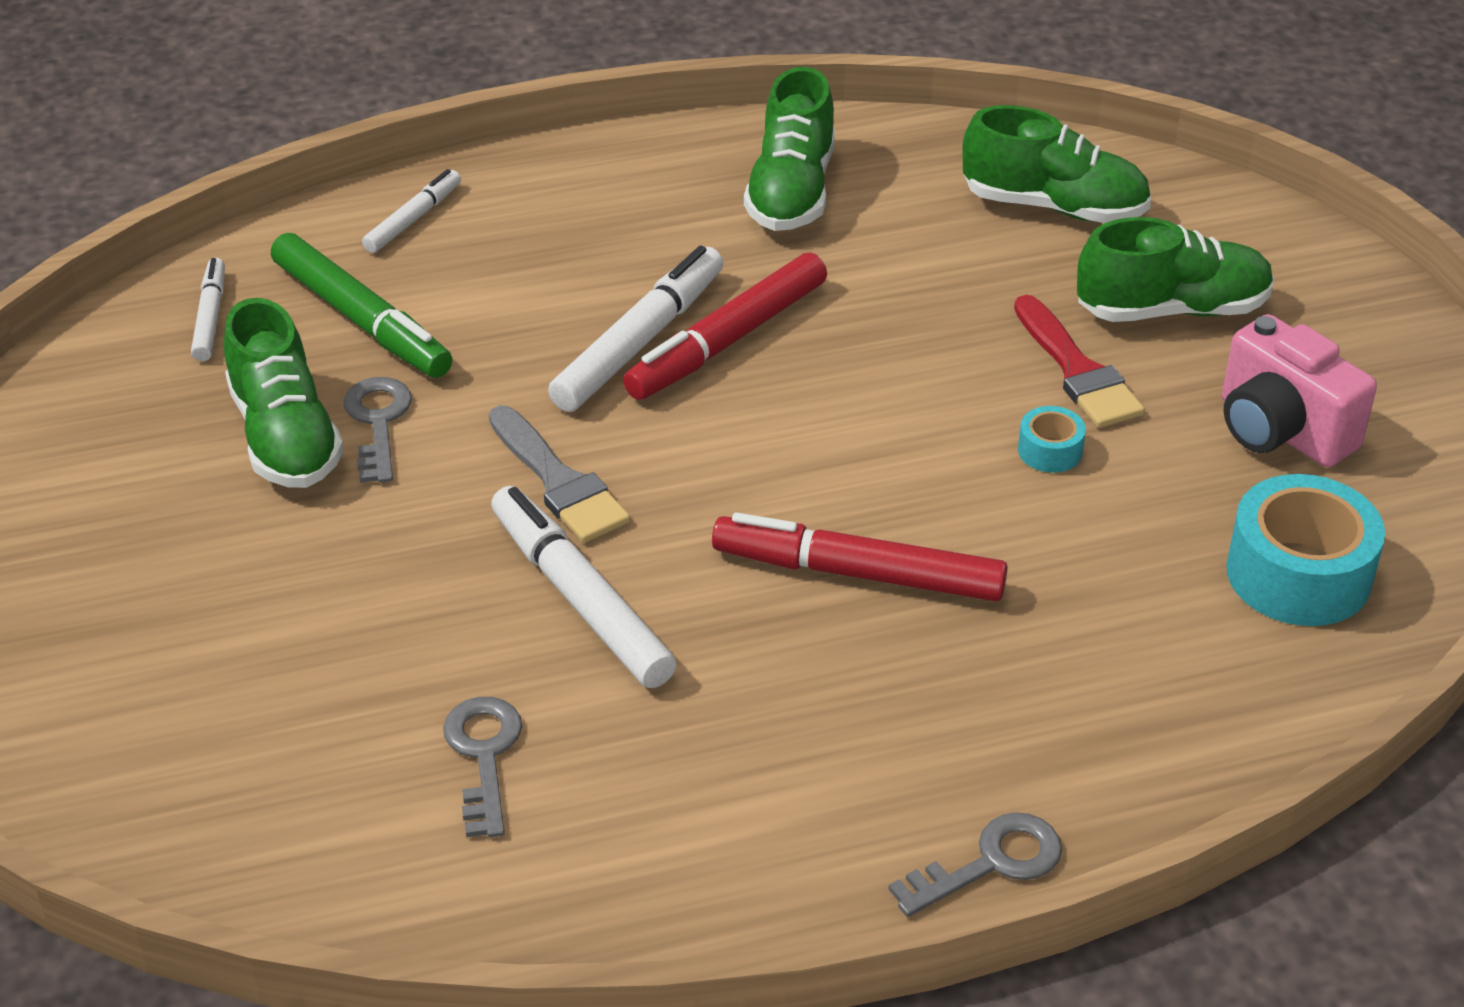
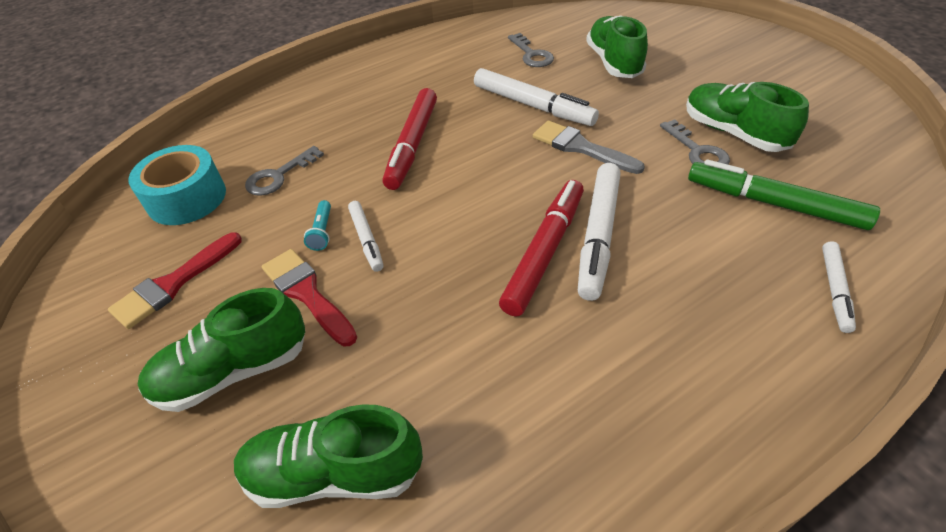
camera: 165 degrees right, 5 degrees up
(210, 317) = (859, 181): white marker -> white marker (366, 239)
(791, 192) = (576, 415): green shoe -> green shoe (613, 62)
(858, 573) = (412, 145): red marker -> red marker turned 105 degrees clockwise
(991, 863) = (333, 70): grey key -> grey key (279, 176)
(1050, 450) = (322, 232): turquoise tape -> turquoise flashlight
(1280, 430) = (173, 284): pink camera -> red brush

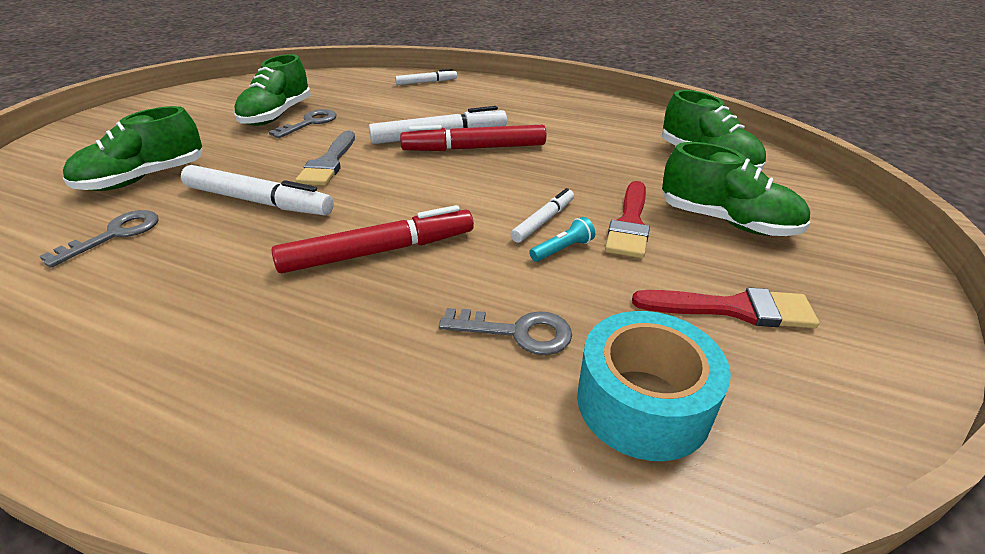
camera: 125 degrees left, 10 degrees down
(533, 106) = (258, 201): white marker -> white marker turned 105 degrees clockwise
(774, 203) = (360, 98): green marker -> none

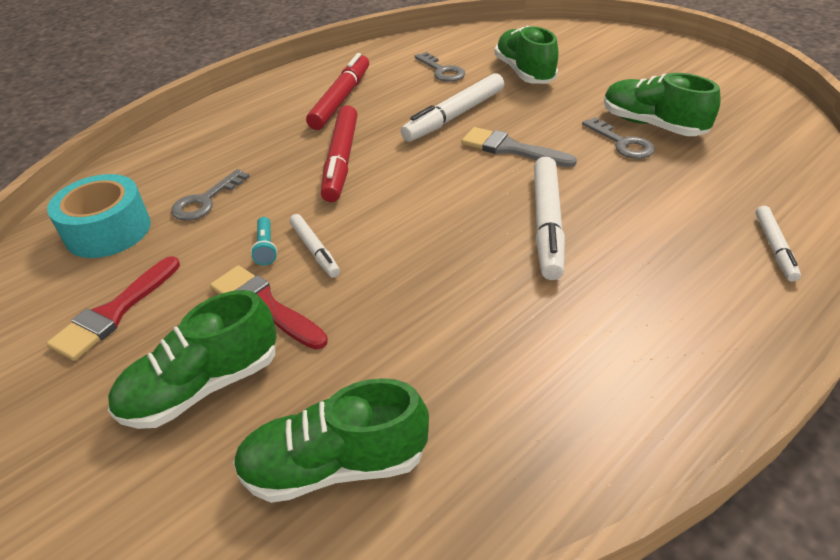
camera: 115 degrees right, 5 degrees up
(474, 148) = (498, 243): red marker -> red marker (341, 99)

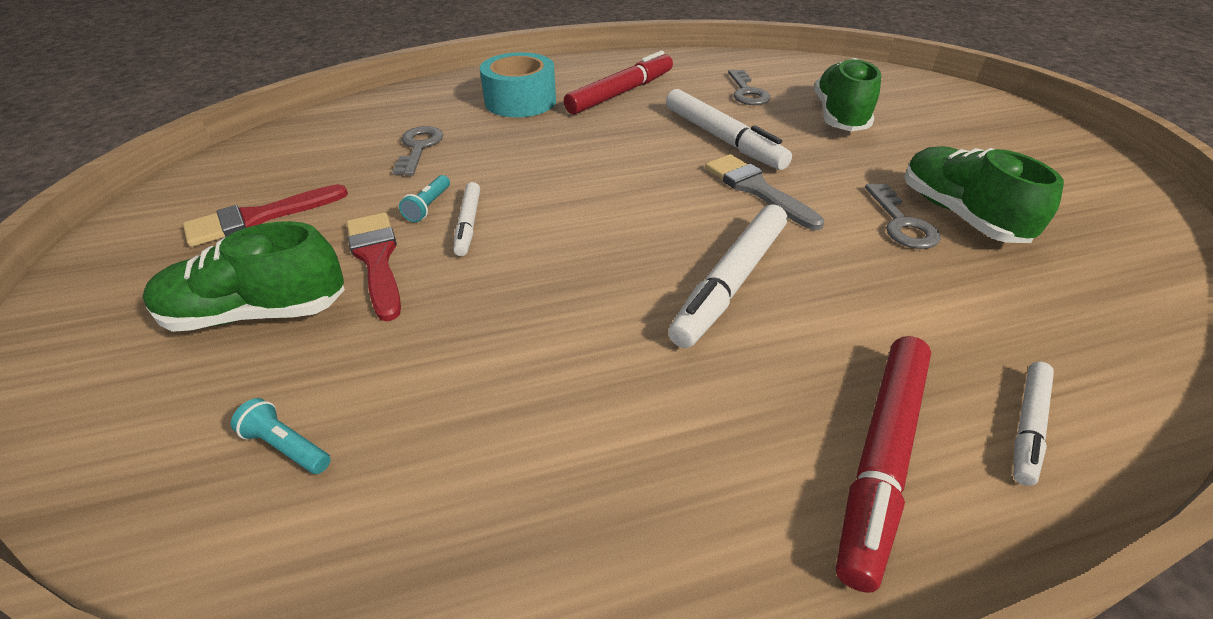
camera: 25 degrees right, 0 degrees up
(108, 231) = (322, 148): turquoise tape -> turquoise tape (520, 101)
(205, 201) = (419, 148): grey key -> grey key turned 120 degrees clockwise
(335, 465) = (287, 446): green shoe -> turquoise flashlight
(341, 160) = (569, 148): red marker -> red marker (880, 458)
(454, 116) = (722, 139): white marker -> white marker turned 105 degrees counterclockwise

